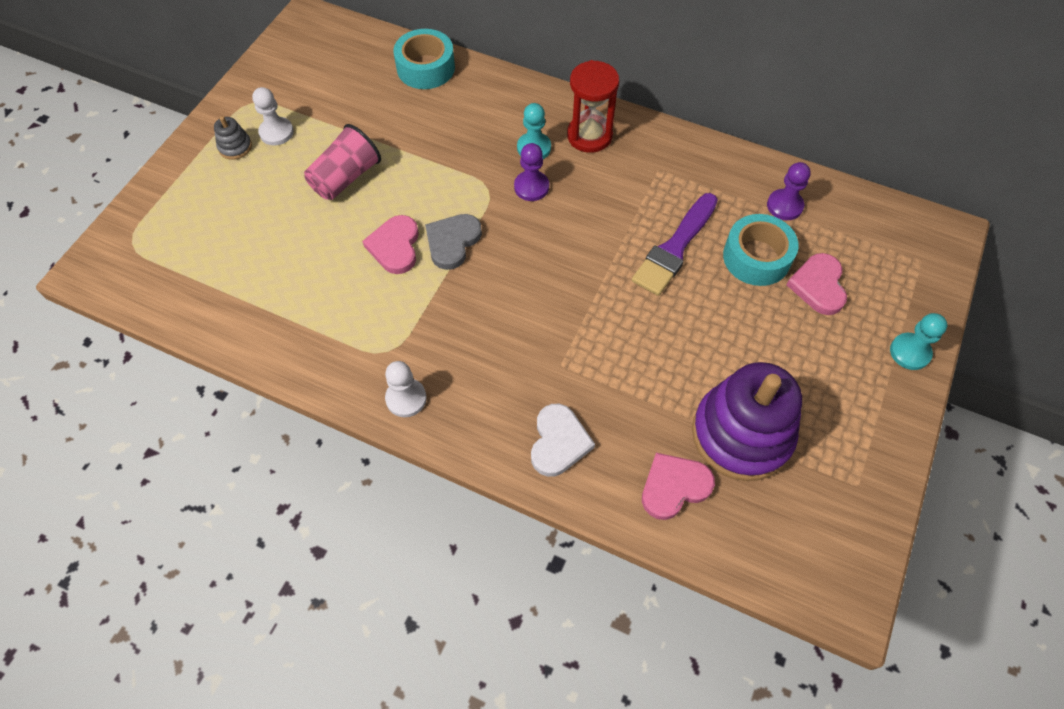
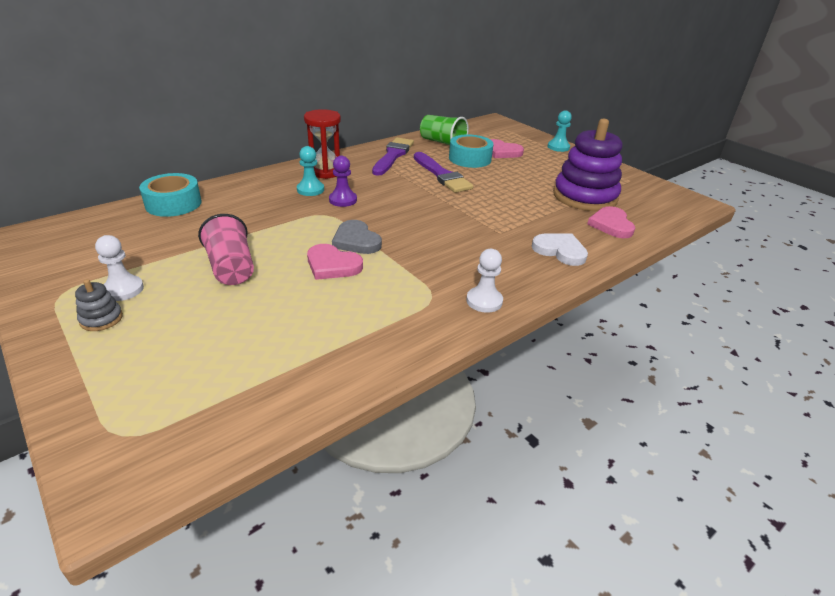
camera: 65 degrees left, 25 degrees down
(691, 174) = (393, 156): none -> purple brush
(784, 206) = (442, 143): purple pawn -> green cup

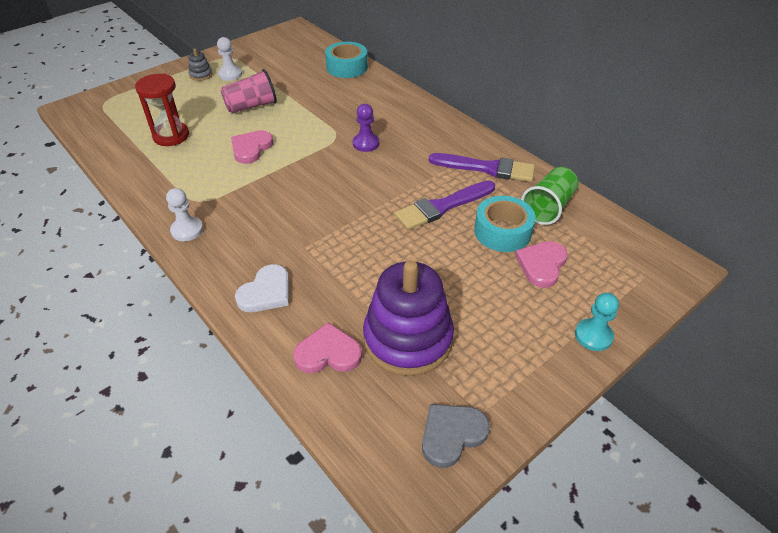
camera: 90 degrees right, 10 degrees up
(310, 190) = (384, 124): turquoise pawn -> none
(325, 171) = (428, 128): red hourglass -> red hourglass (171, 136)
(356, 241) = (289, 157): grey heart -> grey heart (452, 434)

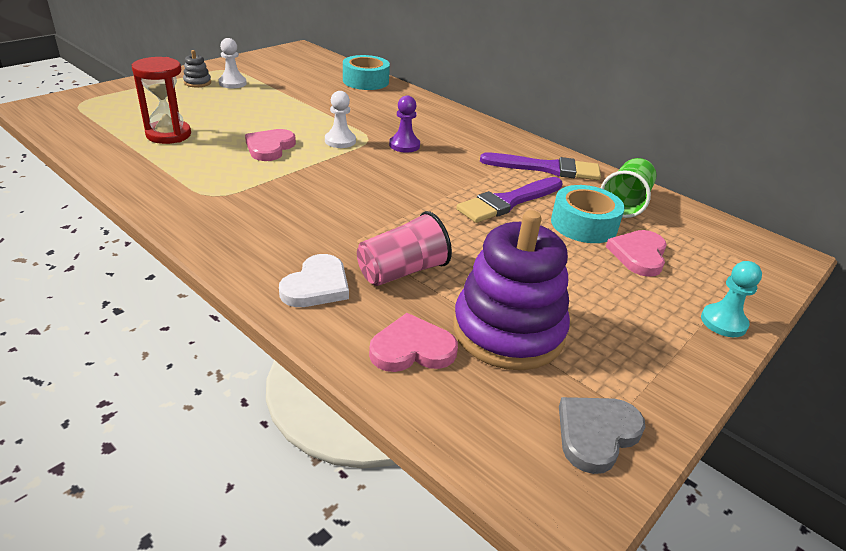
camera: 10 degrees left, 10 degrees down
(187, 230) = (202, 224): white pawn -> white pawn (340, 141)
(251, 106) = (263, 111): pink cup -> pink cup (402, 271)

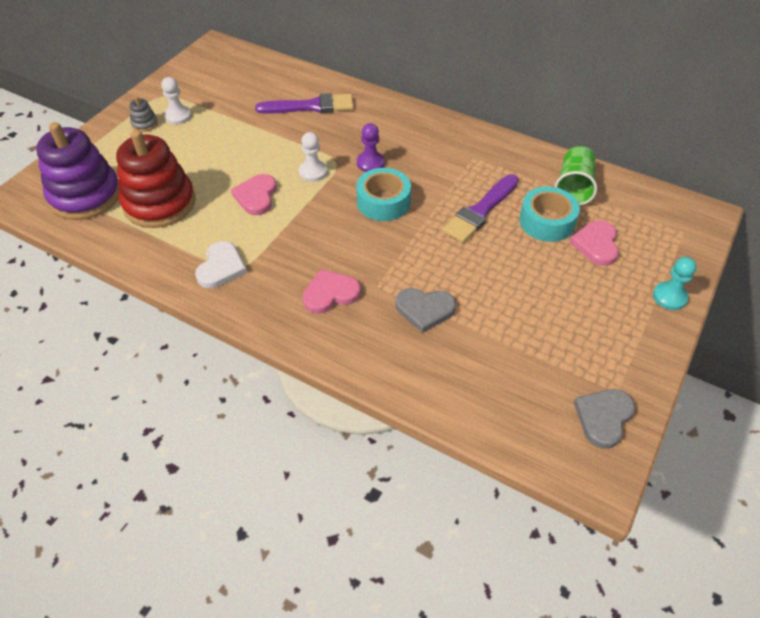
camera: 10 degrees left, 15 degrees up
(168, 135) = (159, 203): red hourglass -> red stacking toy
(317, 286) = (367, 341): white heart -> white heart (221, 267)
(365, 81) = (300, 81): turquoise tape -> turquoise tape (383, 202)
(402, 271) = (424, 310): pink cup -> grey heart
(412, 349) = (459, 381): pink heart -> pink heart (330, 294)
(508, 331) = (521, 346): purple stacking toy -> purple stacking toy (85, 196)
(546, 168) = (499, 161): purple brush -> purple brush (310, 106)

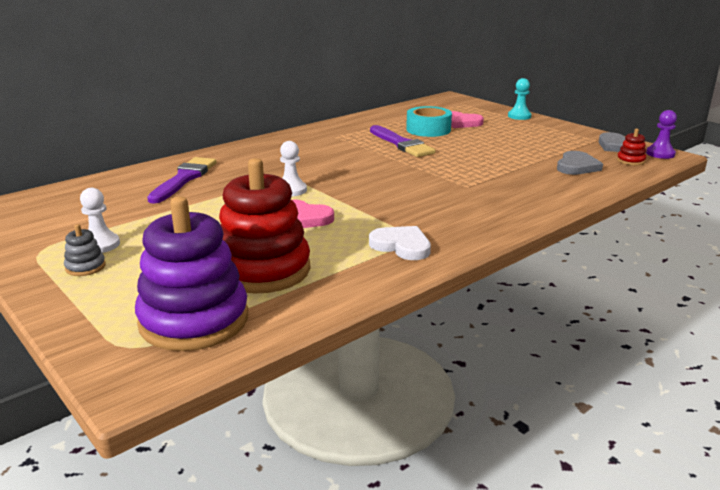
camera: 70 degrees left, 25 degrees down
(330, 294) = (467, 204): pink heart -> none
(370, 163) = (303, 168): purple pawn -> purple pawn (660, 154)
(383, 202) = (362, 170): turquoise tape -> none
(424, 310) = (502, 175): grey heart -> grey heart (576, 166)
(547, 433) = (630, 161): none -> red stacking toy
(573, 187) = (398, 118): green cup -> none

